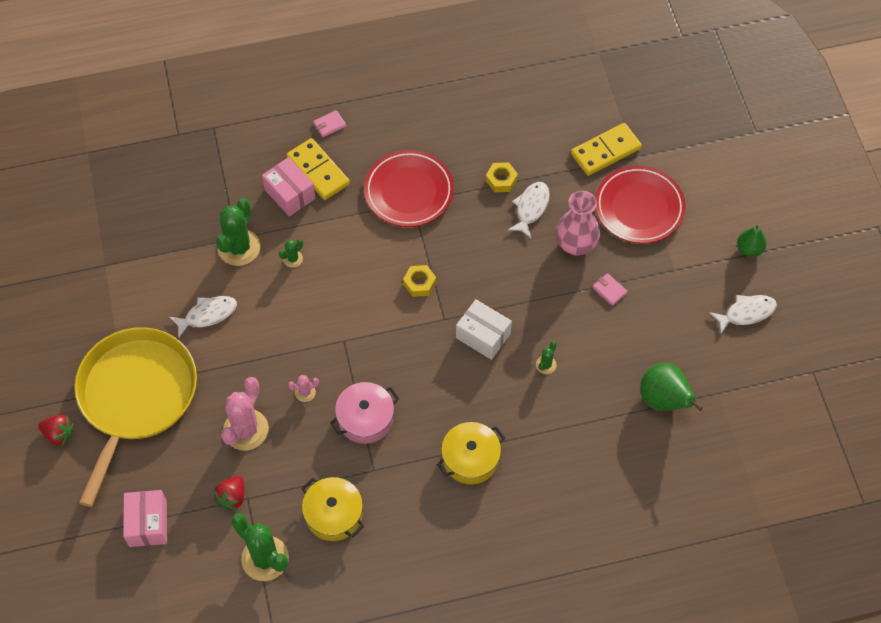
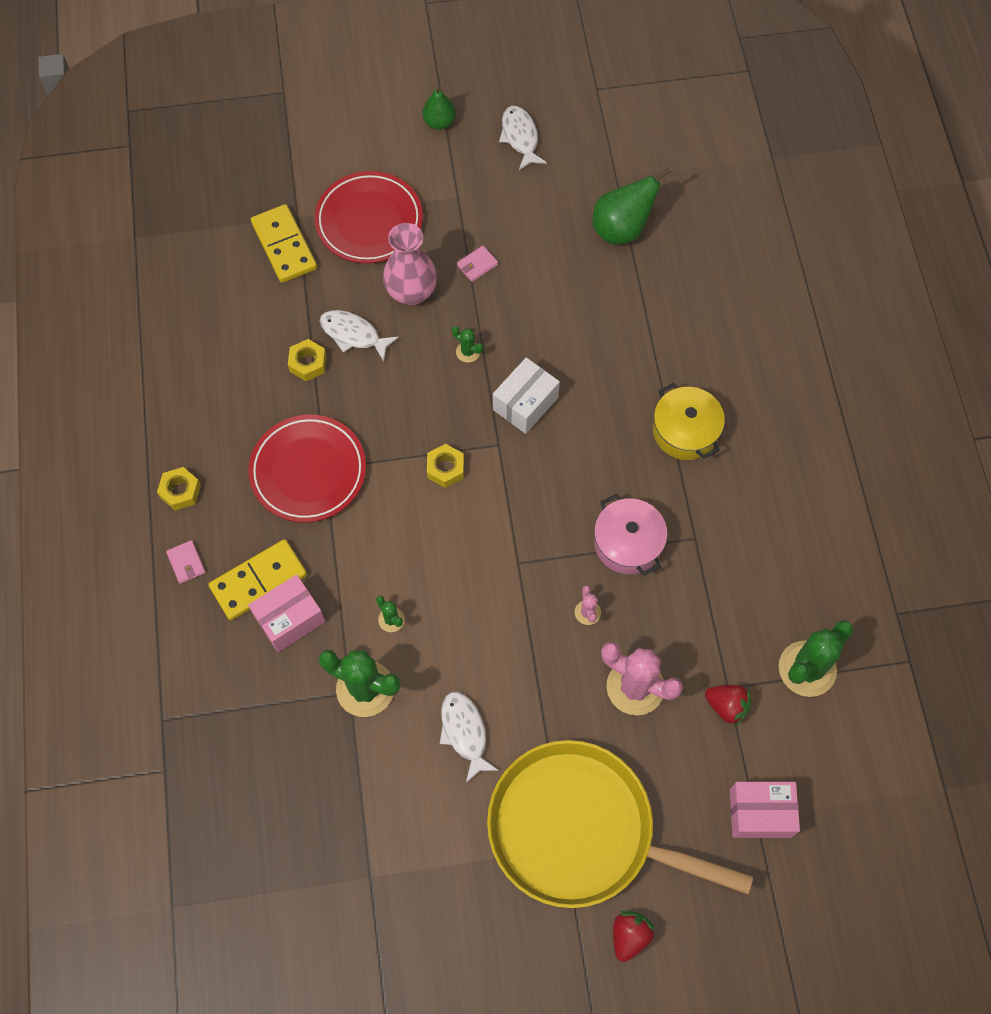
camera: 85 degrees left, 5 degrees up
(334, 514) = (751, 586): yellow pot -> none
(385, 113) = (180, 491): none -> yellow nut
(546, 365) = (569, 341): green cactus -> green cactus (468, 352)

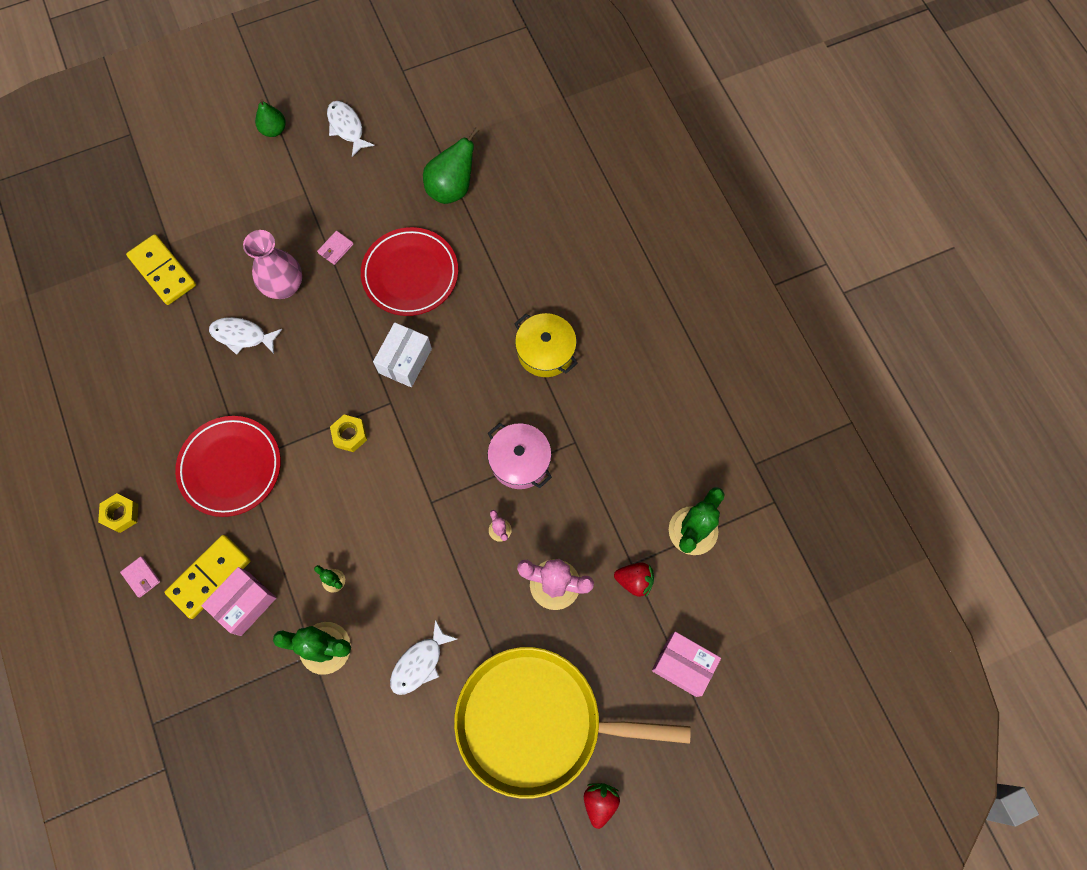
camera: 15 degrees left, 5 degrees up
(308, 363) = (208, 371): yellow nut -> none
(369, 221) = (233, 232): red plate -> red plate (410, 274)
(464, 732) = (419, 663): white fish -> white fish turned 105 degrees counterclockwise
(468, 352) = (345, 327): green cactus -> none
(760, 813) = (683, 665): pink box -> pink box turned 45 degrees clockwise

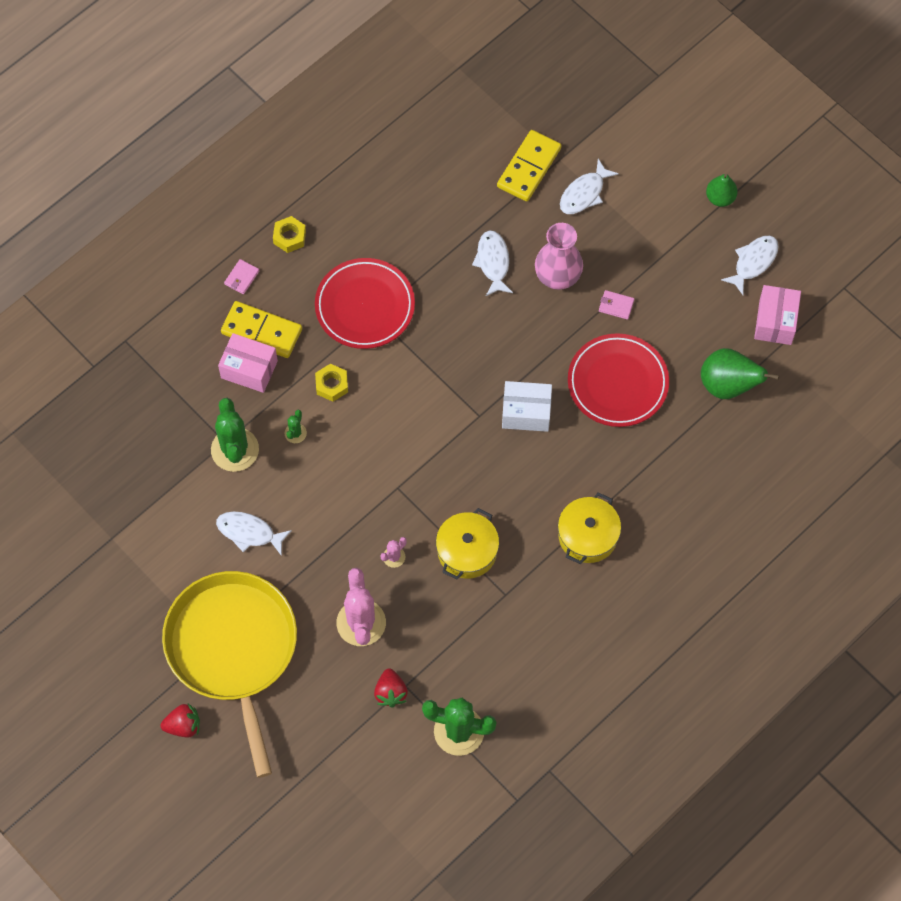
camera: 70 degrees right, 5 degrees down
(213, 235) = (584, 193): none -> white fish
(349, 435) = (434, 393): yellow nut -> yellow nut (331, 385)
(520, 461) = (467, 551): pink pot -> yellow pot
(683, 665) = (327, 761): pink box -> pink box (775, 321)

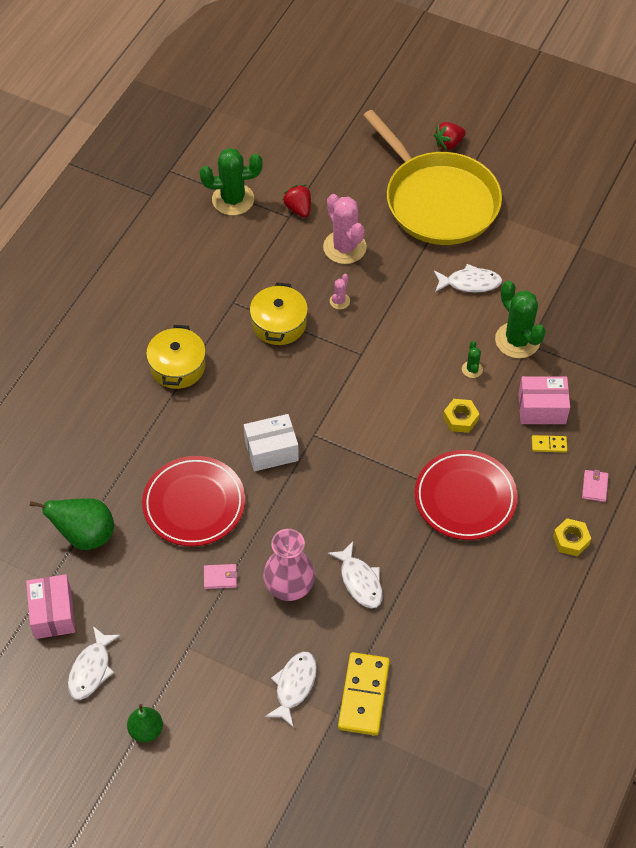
camera: 160 degrees right, 10 degrees down
(262, 331) = (549, 445): yellow domino -> yellow domino, size x0.47

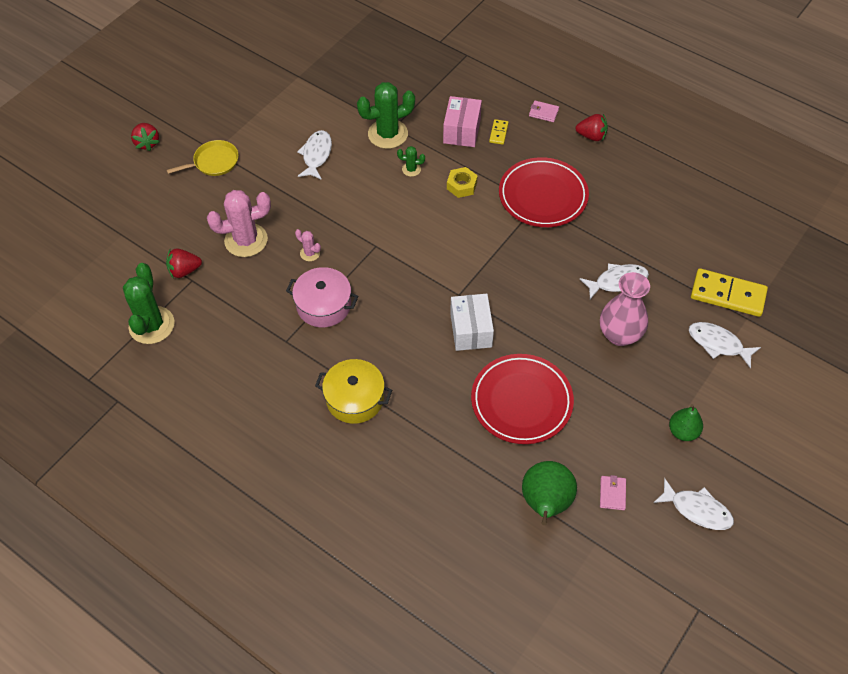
camera: 80 degrees left, 0 degrees up
(53, 614) = (634, 541): pink box -> none
(146, 730) = (761, 467): green pear -> green pear (683, 431)
(220, 577) = (604, 388): pink wallet -> pink wallet (612, 494)
(279, 324) = (324, 305): yellow pot -> pink pot
(438, 201) = (214, 162): yellow pan -> yellow pan, size x0.41
(571, 540) = (591, 136): yellow nut -> red strawberry

